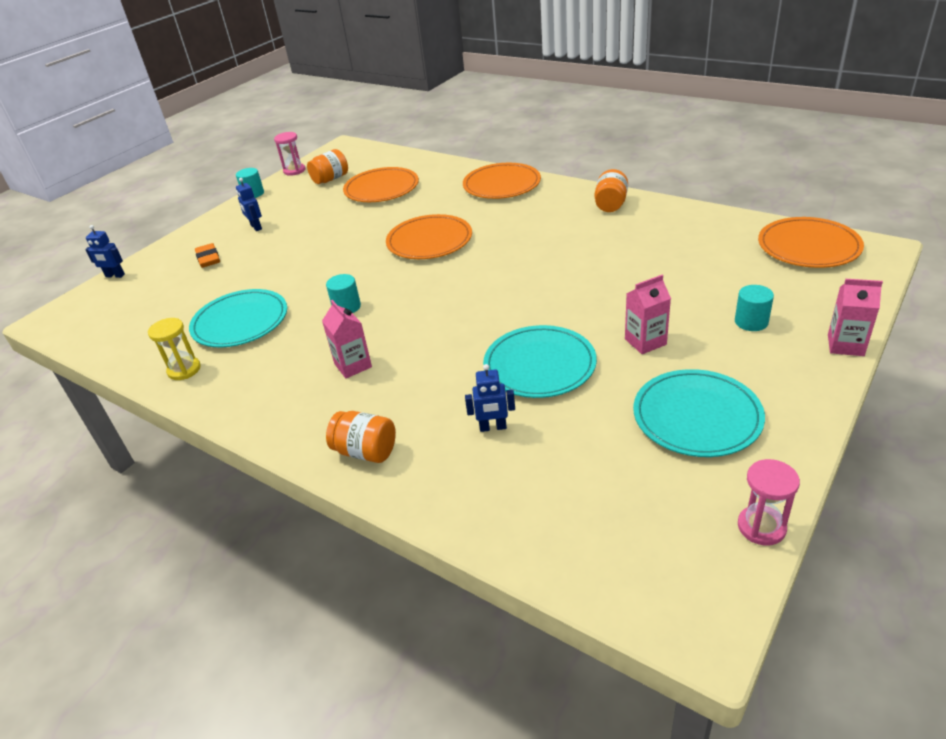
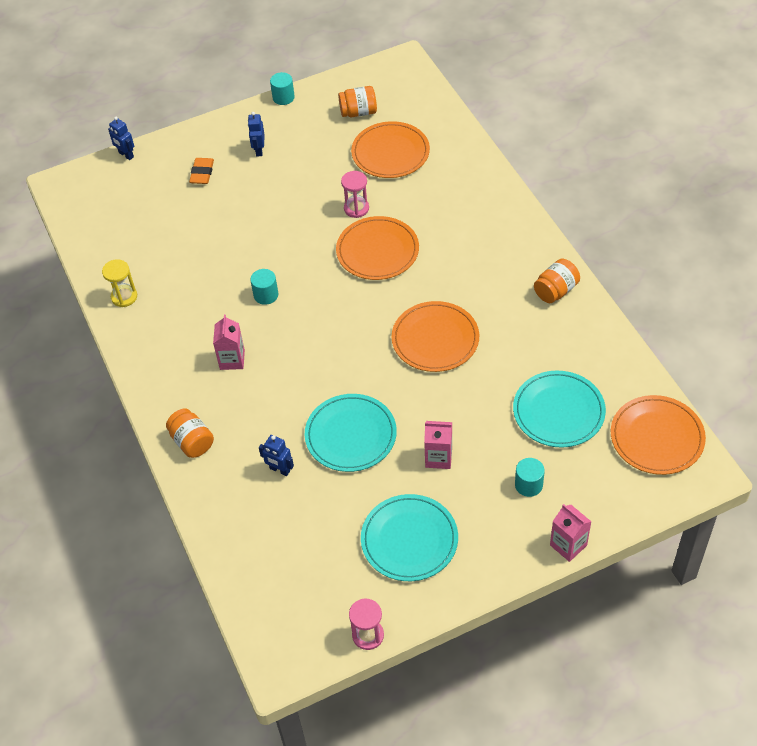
camera: 30 degrees right, 15 degrees up
(240, 322) = (185, 267): turquoise plate -> turquoise plate (558, 411)
(294, 170) = (337, 79): pink hourglass -> pink hourglass (356, 208)
(502, 184) = (492, 207): orange plate -> orange plate (435, 339)

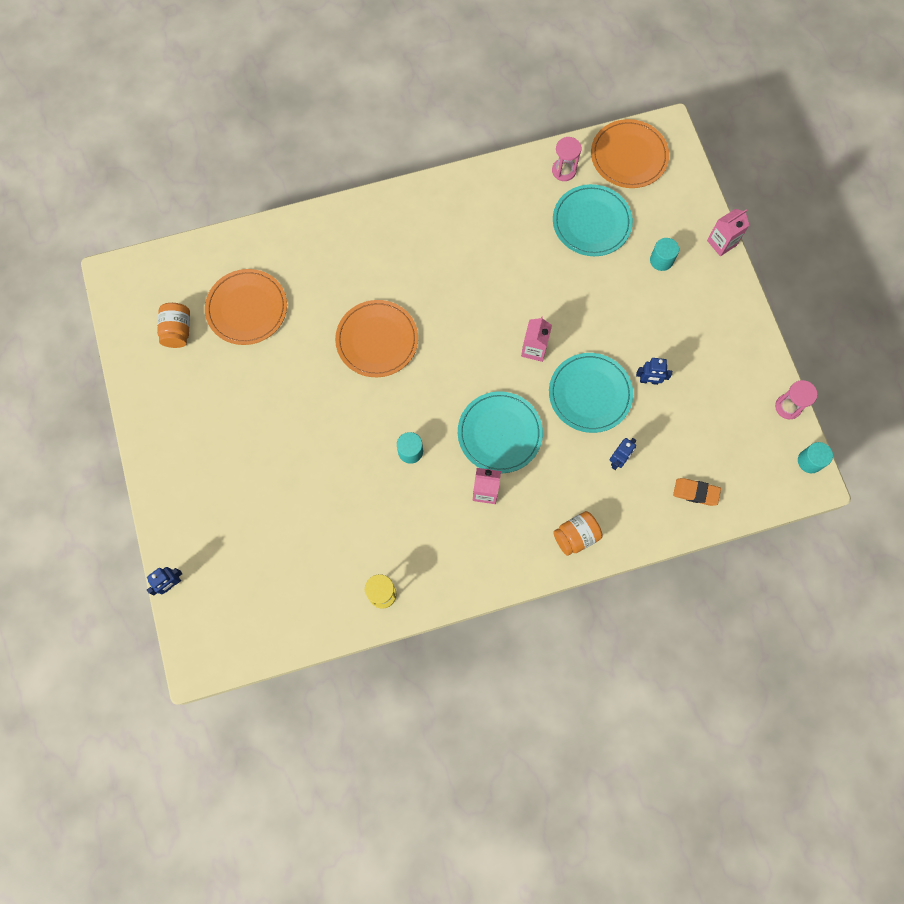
camera: 85 degrees left, 20 degrees up
(202, 173) = (224, 501): orange eraser -> orange eraser (695, 492)
(259, 150) = (206, 438): blue robot -> blue robot (649, 381)
(283, 97) = (131, 404): turquoise cylinder -> turquoise cylinder (809, 461)
(356, 208) = (316, 352): pink hourglass -> pink hourglass (564, 170)
(409, 540) = (703, 361): turquoise plate -> turquoise plate (499, 433)
(435, 339) = (495, 306): orange plate -> none
(438, 457) = (624, 325): pink carton -> pink carton (534, 349)
(556, 291) = (460, 197): orange jar -> none

